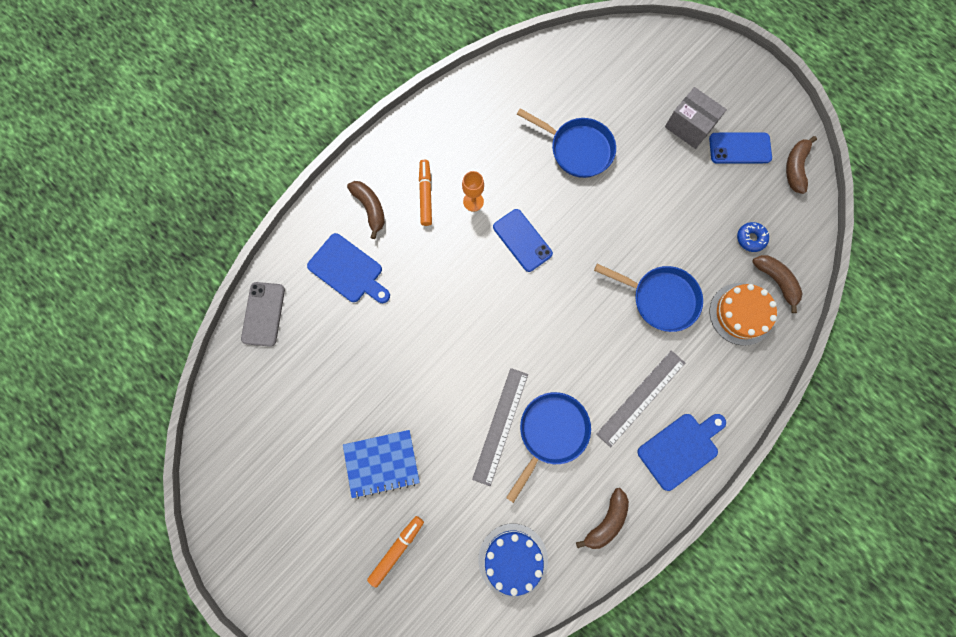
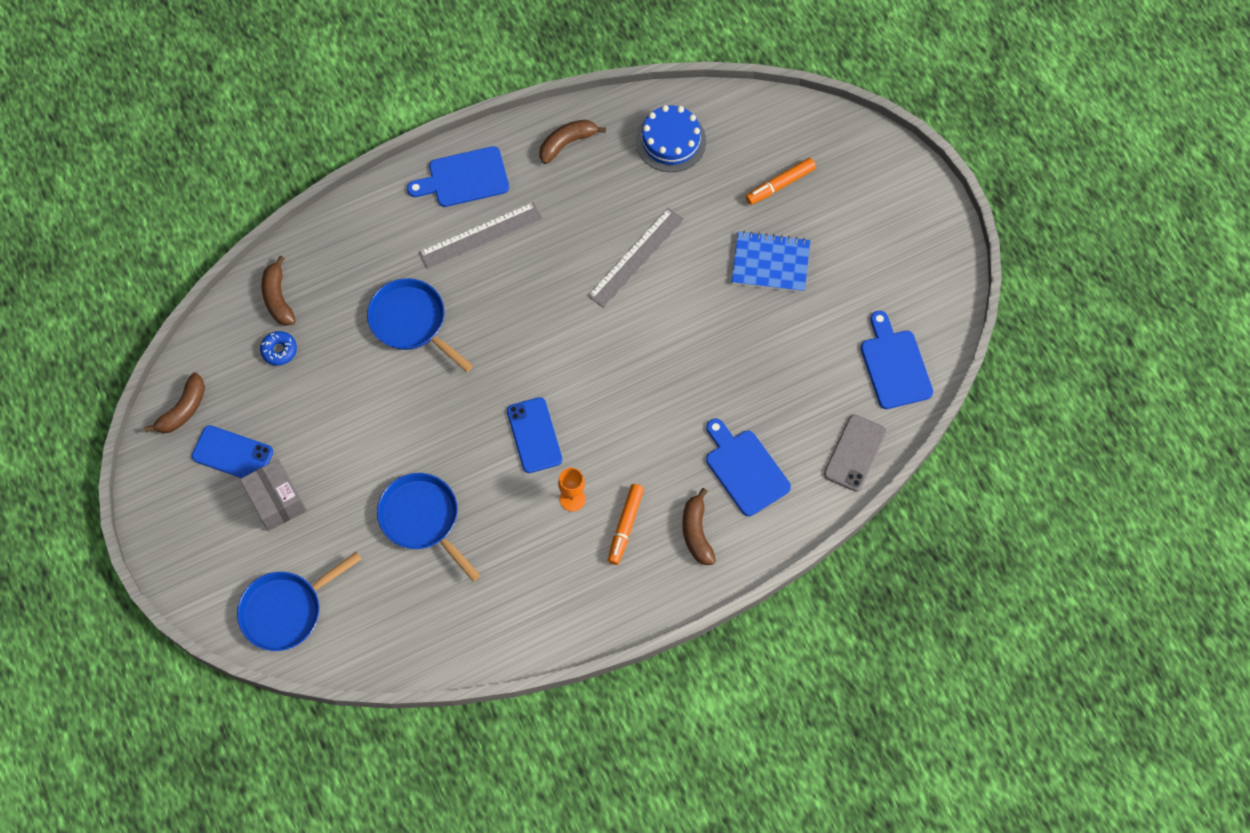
camera: 160 degrees left, 10 degrees down
(248, 403) = (894, 365): none -> blue cutting board
(551, 433) = (587, 234): blue pan -> blue pan (286, 610)
(741, 314) = (333, 279): orange cake -> none

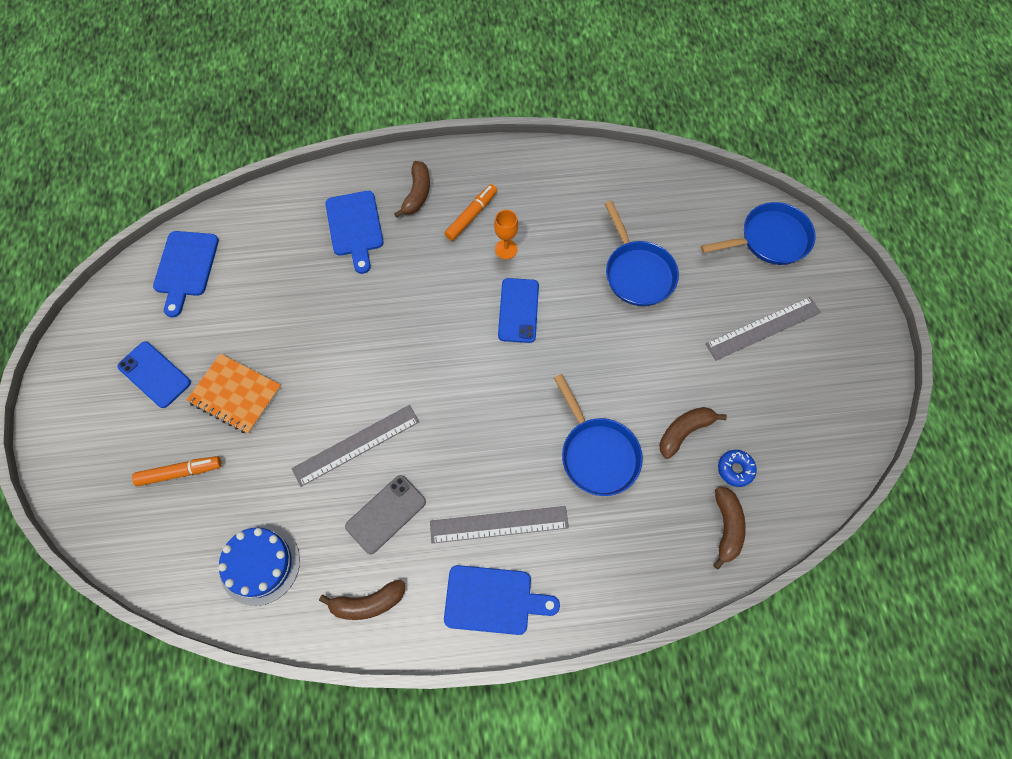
camera: 160 degrees left, 0 degrees up
(183, 409) = (840, 441): brown banana -> brown banana (684, 432)
(232, 454) = (797, 382): blue phone -> blue phone (154, 374)
(276, 501) = (763, 328): grey box -> grey ruler
(770, 263) = (235, 395): blue notebook -> orange notebook
(855, 453) = (261, 211): grey phone -> grey phone (386, 514)

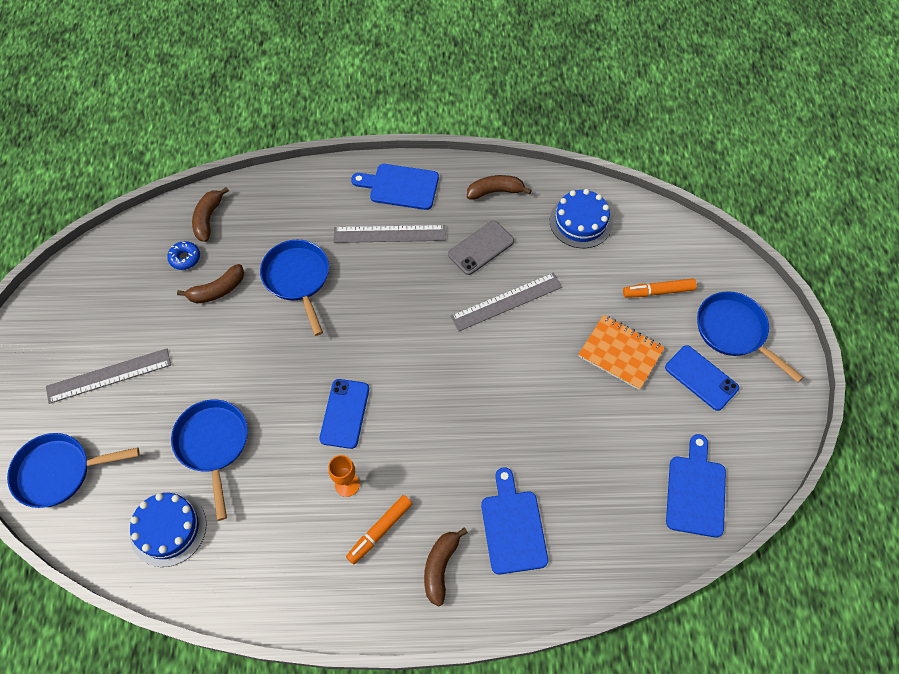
camera: 175 degrees left, 5 degrees down
(105, 429) = (734, 331): none -> blue pan
(655, 204) = (168, 528): none -> blue cake

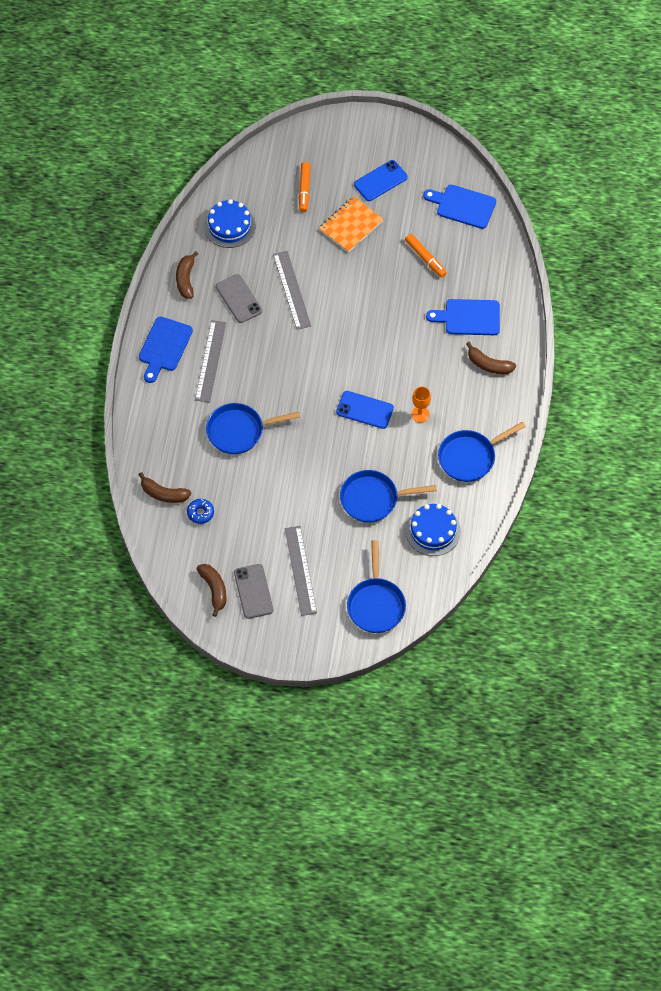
camera: 80 degrees left, 0 degrees up
(81, 329) = (253, 591): none -> grey phone
(217, 290) = (237, 490): brown banana -> brown banana (214, 589)
(380, 531) = (457, 397): orange marker -> orange marker (425, 258)
(734, 331) = (348, 151): blue pan -> blue pan (470, 457)

